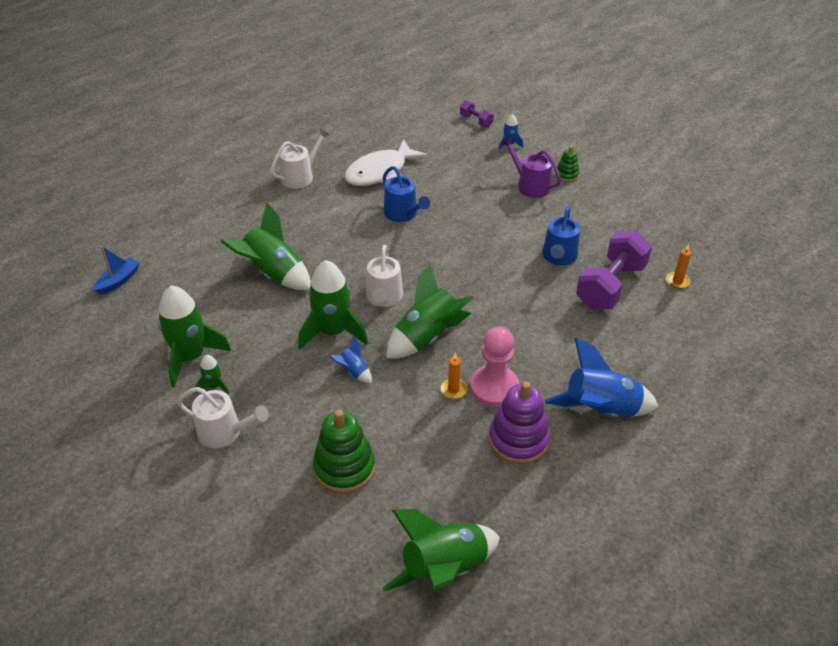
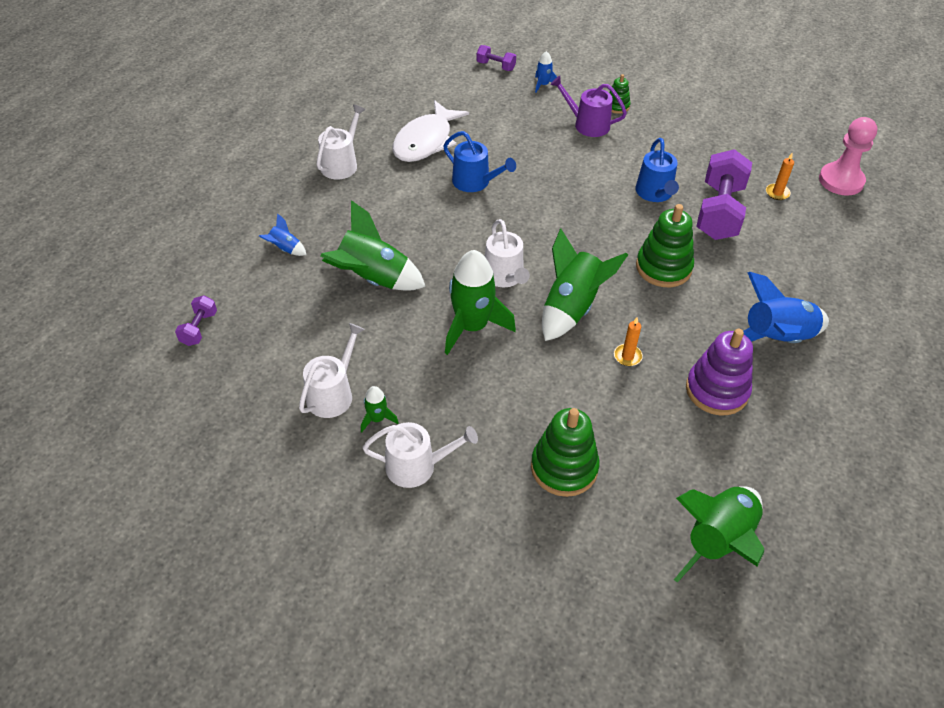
camera: 20 degrees left, 5 degrees up
(119, 281) = (199, 328): blue boat -> purple dumbbell
(191, 357) = (333, 394): green rocket -> white watering can
(354, 372) = (517, 364): blue rocket -> blue rocket (285, 249)
(494, 387) = (665, 343): pink pawn -> pink pawn (841, 181)
(530, 322) = (663, 267): none -> green stacking toy

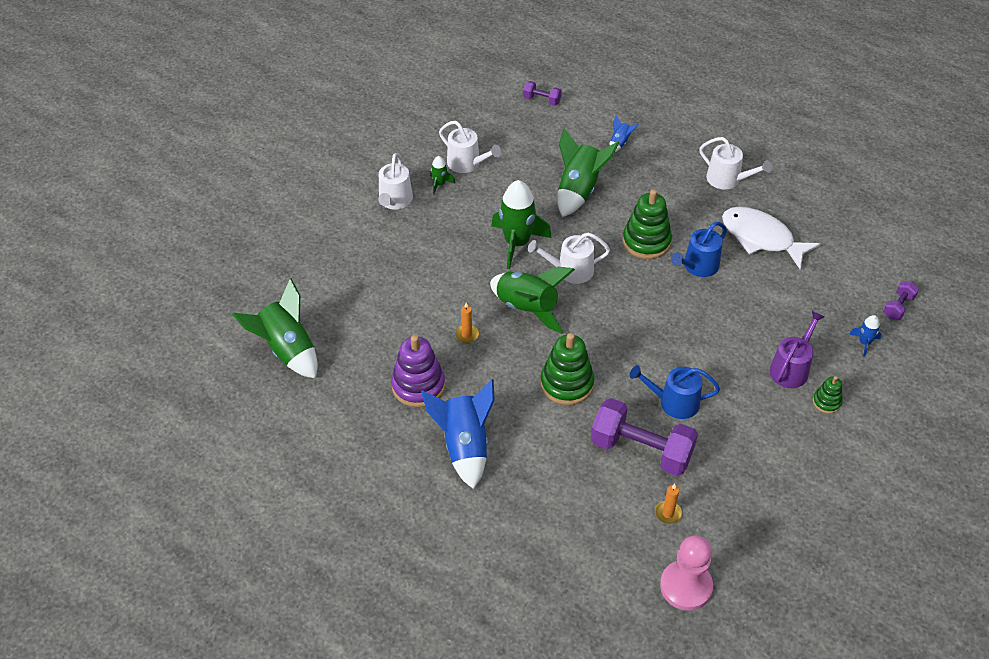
camera: 100 degrees right, 0 degrees up
(564, 468) = (372, 276): green stacking toy -> green stacking toy (646, 242)

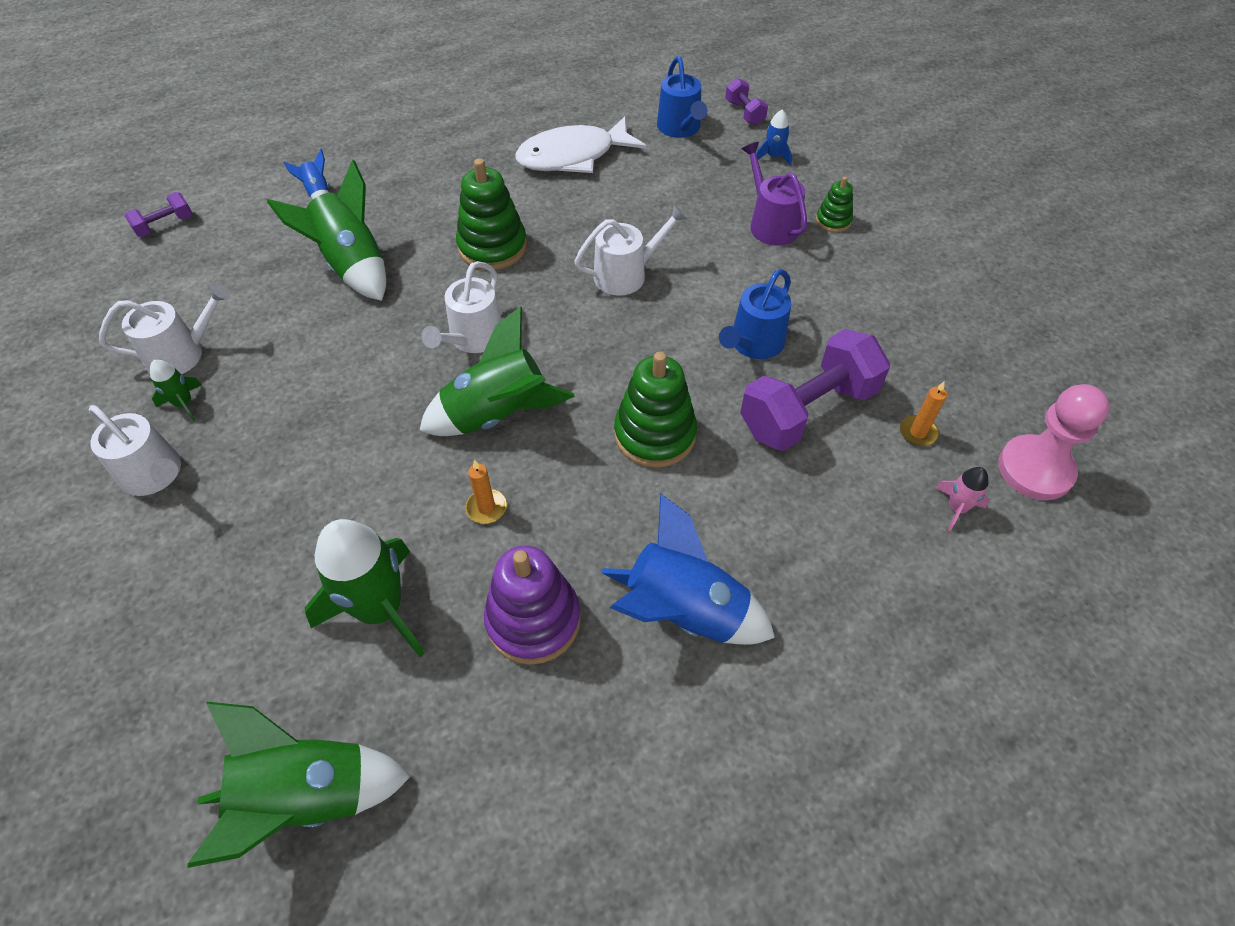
camera: 60 degrees left, 5 degrees up
(517, 243) = (377, 370): green rocket -> green rocket (380, 609)
(623, 551) = (956, 508): none -> pink rocket
(698, 266) = (569, 223): blue watering can -> blue watering can (680, 128)
(727, 179) = (466, 139): white watering can -> white watering can (626, 274)

